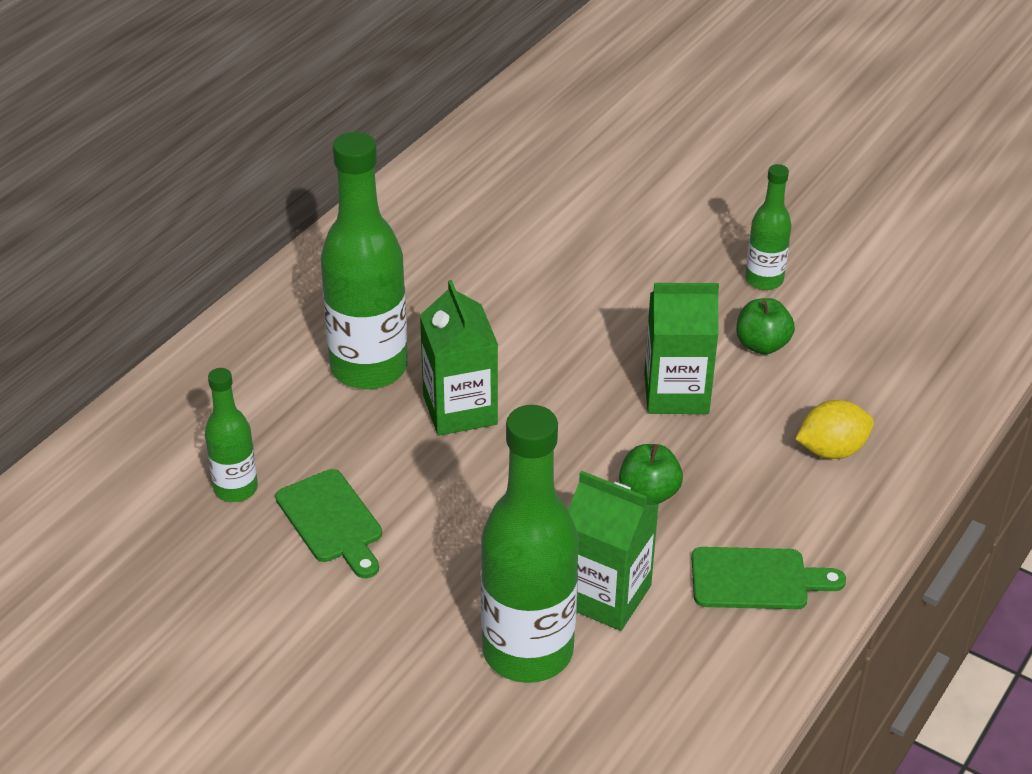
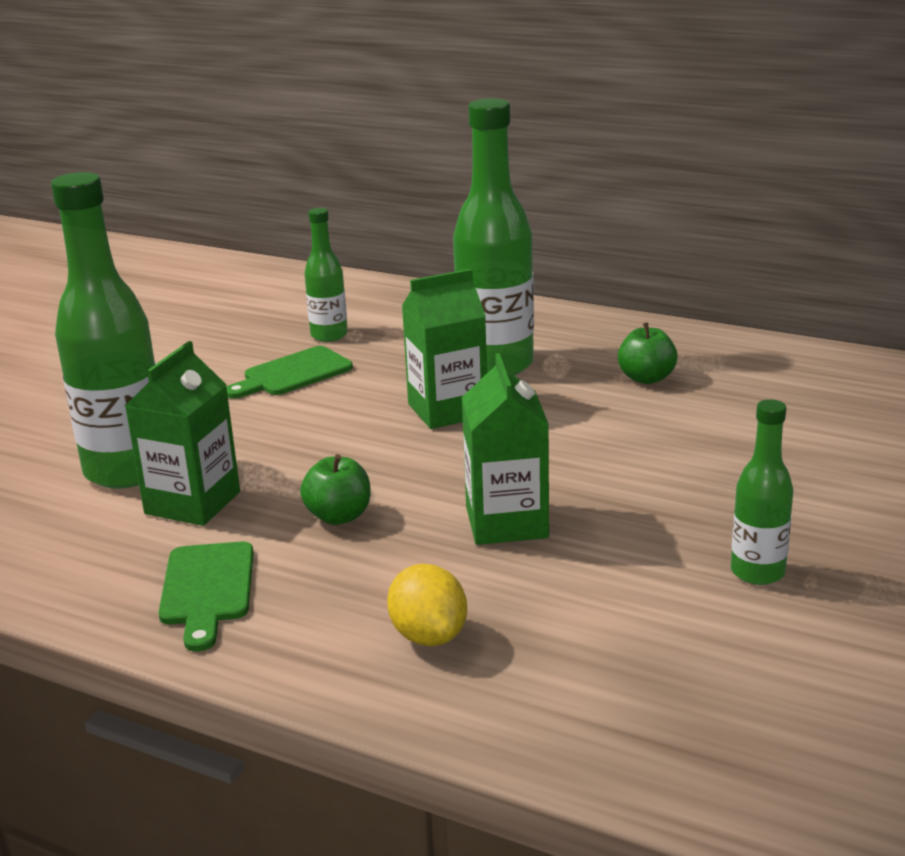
camera: 85 degrees right, 15 degrees down
(762, 345) = (619, 576): green apple -> green apple (646, 378)

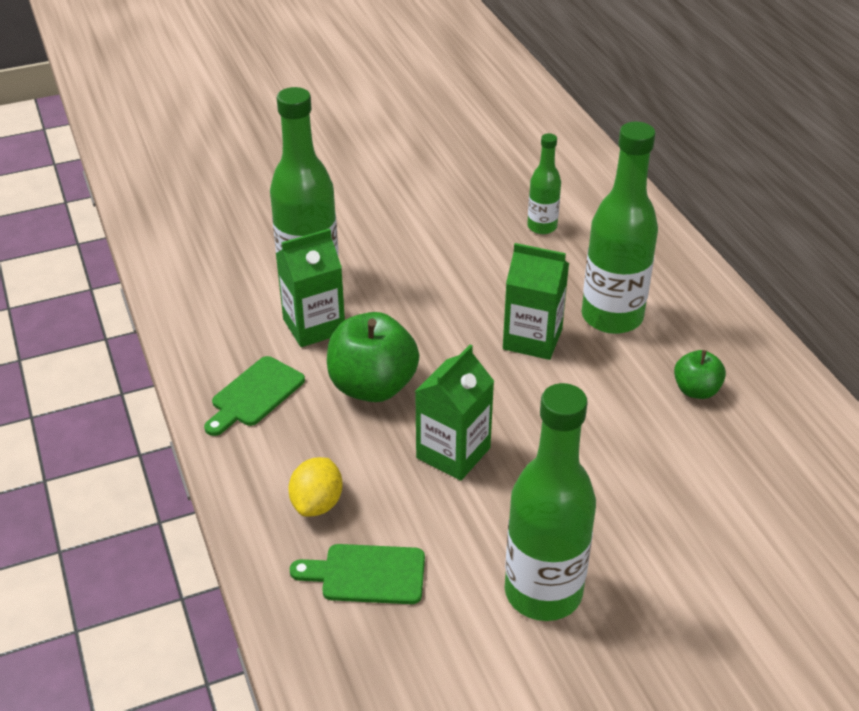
camera: 40 degrees right, 15 degrees up
(293, 374) = (480, 250): green cutting board -> green cutting board (367, 574)
(339, 516) = (372, 386): green apple -> green apple, size x1.83
(757, 572) = (543, 592): green bottle -> green bottle, size x1.89

